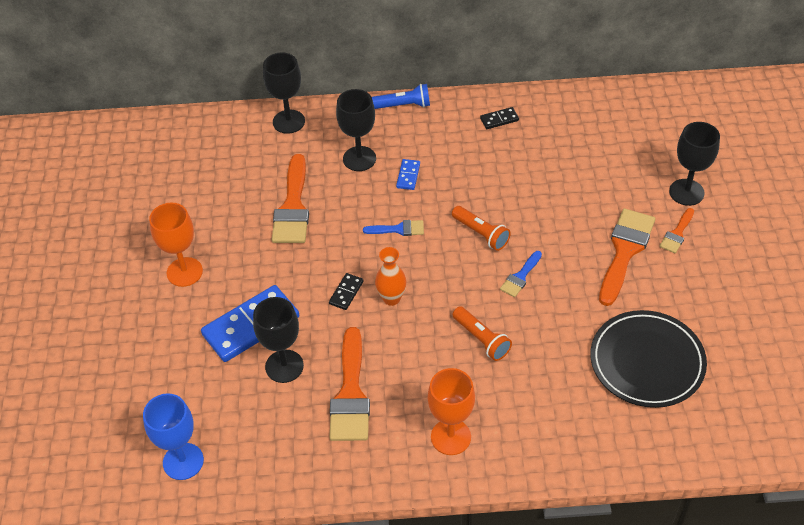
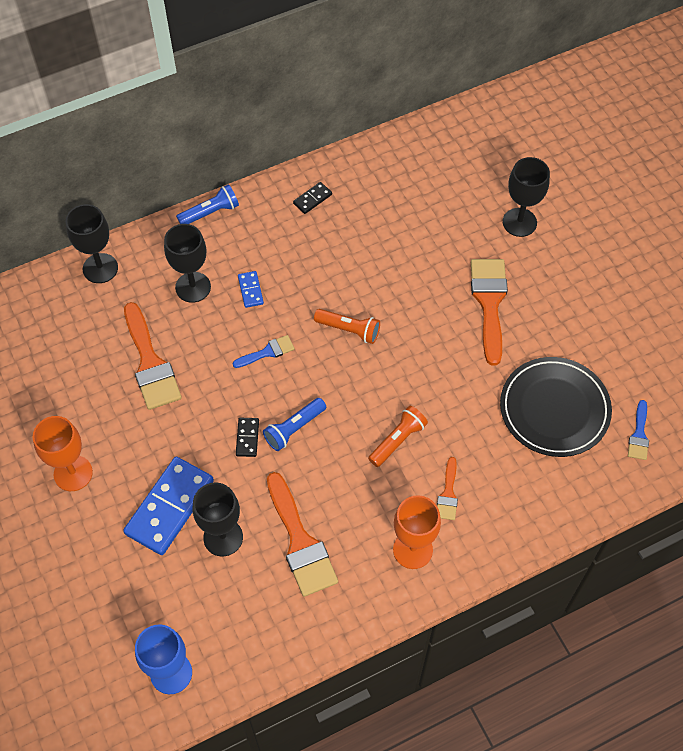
camera: 25 degrees left, 10 degrees up
(391, 298) = (294, 428): orange vase -> blue flashlight
(481, 339) = (397, 440): orange flashlight -> orange flashlight turned 75 degrees counterclockwise
(520, 277) = (405, 363): blue brush -> blue brush (639, 435)
(677, 233) = (528, 268): orange brush -> orange brush (448, 494)

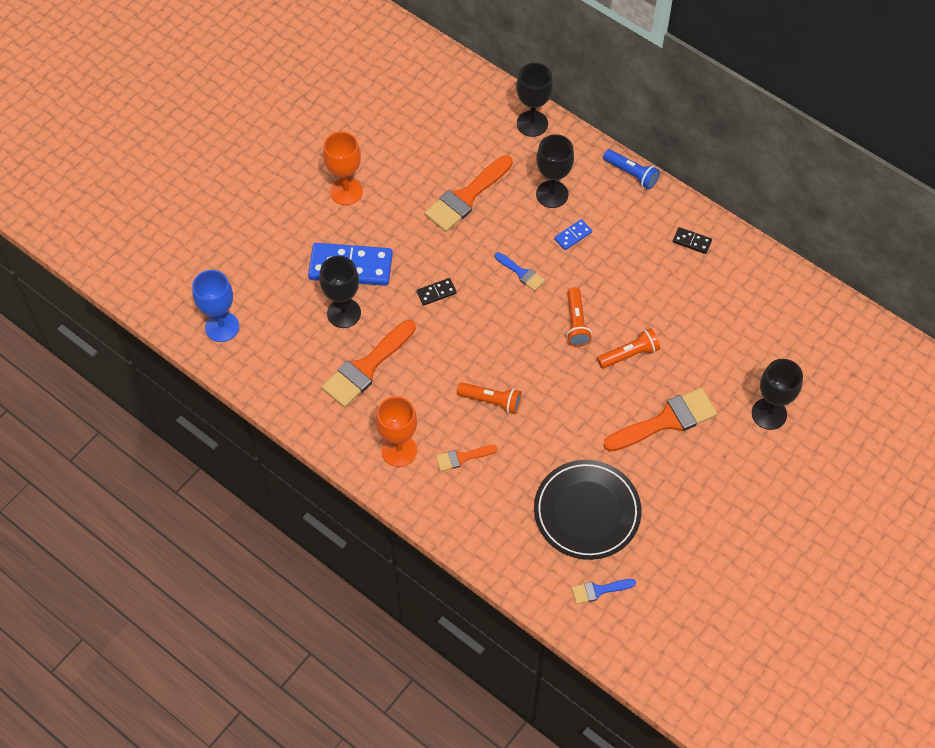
camera: 65 degrees right, 0 degrees up
(294, 428) = (462, 322): blue flashlight -> none
(405, 301) = (629, 354): none -> orange flashlight

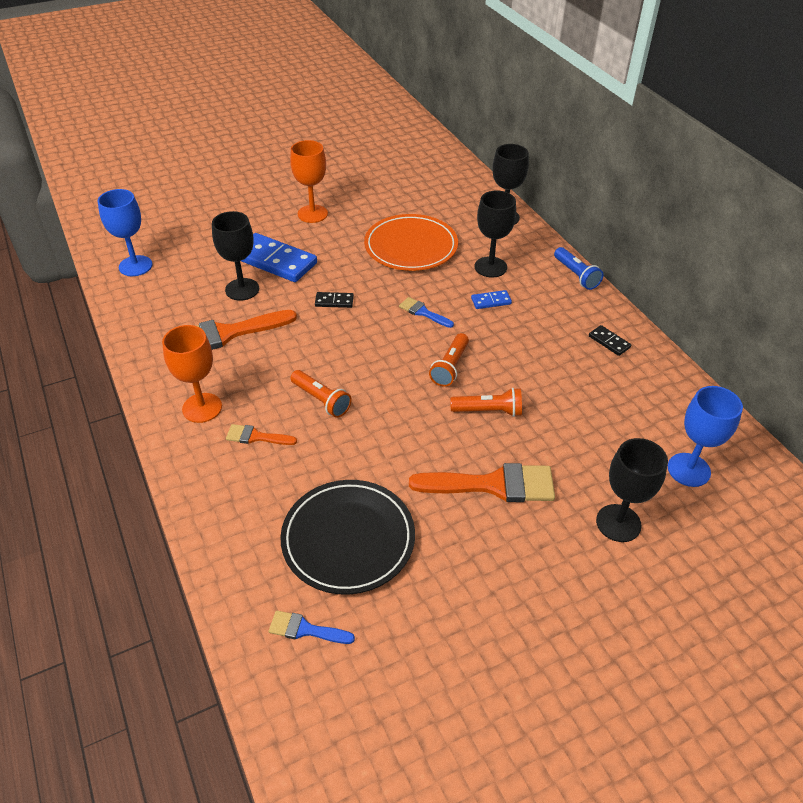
camera: 25 degrees right, 15 degrees down
(466, 197) = (411, 246): orange brush -> orange plate
(521, 273) = (423, 312): blue brush -> blue brush turned 150 degrees clockwise
(800, 345) = (688, 470): none -> blue goblet

